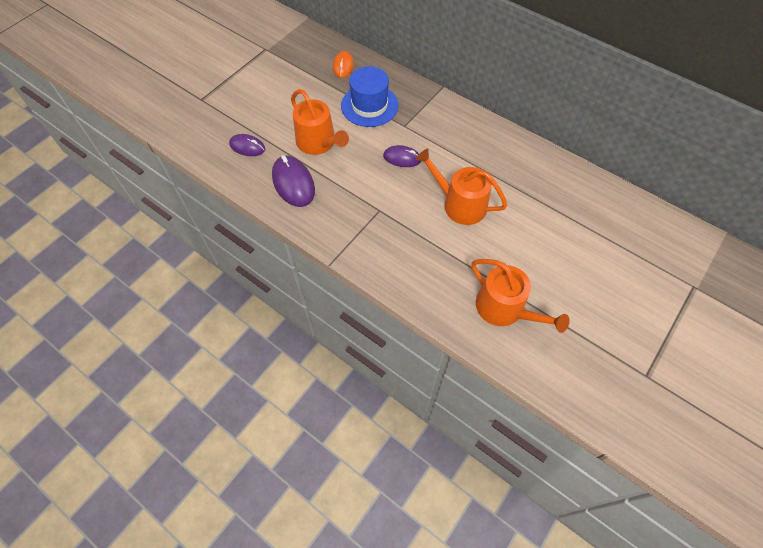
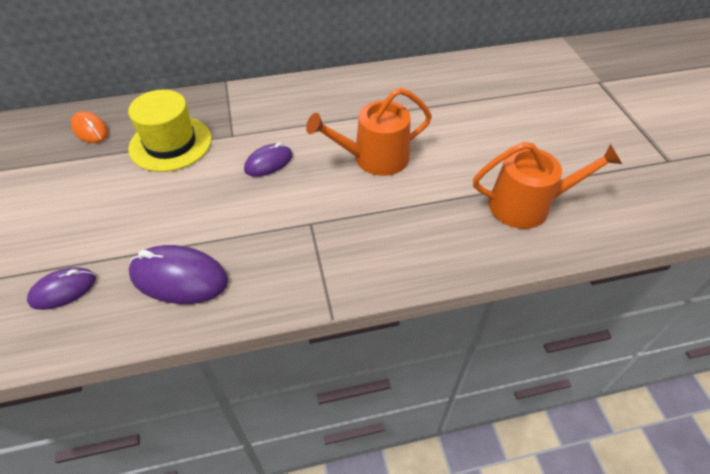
camera: 50 degrees left, 10 degrees down
(318, 143) = (157, 216): orange watering can -> none
(369, 105) = (170, 143): blue hat -> yellow hat

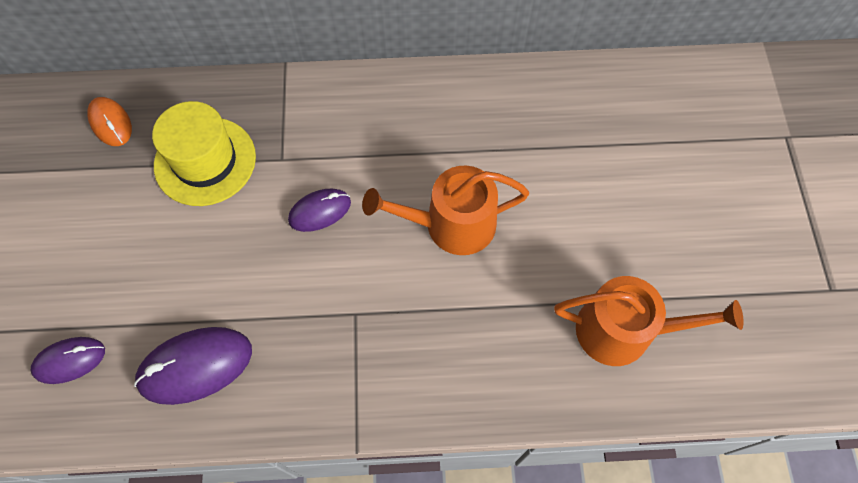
camera: 10 degrees right, 15 degrees up
(179, 278) = (195, 366): purple mouse -> purple mouse turned 45 degrees counterclockwise

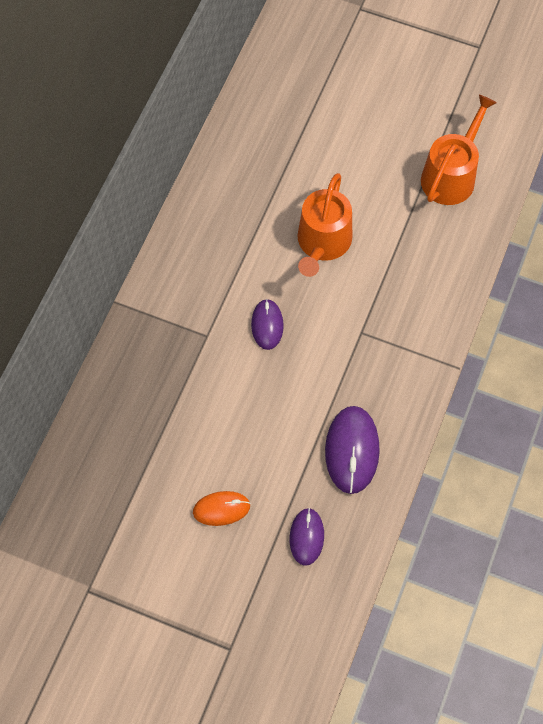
camera: 65 degrees left, 0 degrees up
(111, 123) = (103, 452): orange mouse -> orange mouse (221, 509)
(205, 161) = (179, 391): yellow hat -> none

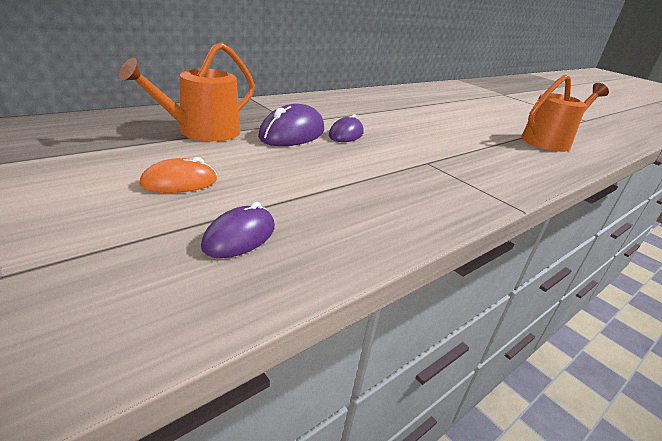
camera: 25 degrees right, 35 degrees down
(221, 509) = (179, 182): orange mouse -> orange mouse turned 45 degrees counterclockwise
(322, 243) = (423, 128): orange watering can -> orange watering can (202, 131)
(352, 450) = (361, 207): purple mouse -> purple mouse (292, 133)

